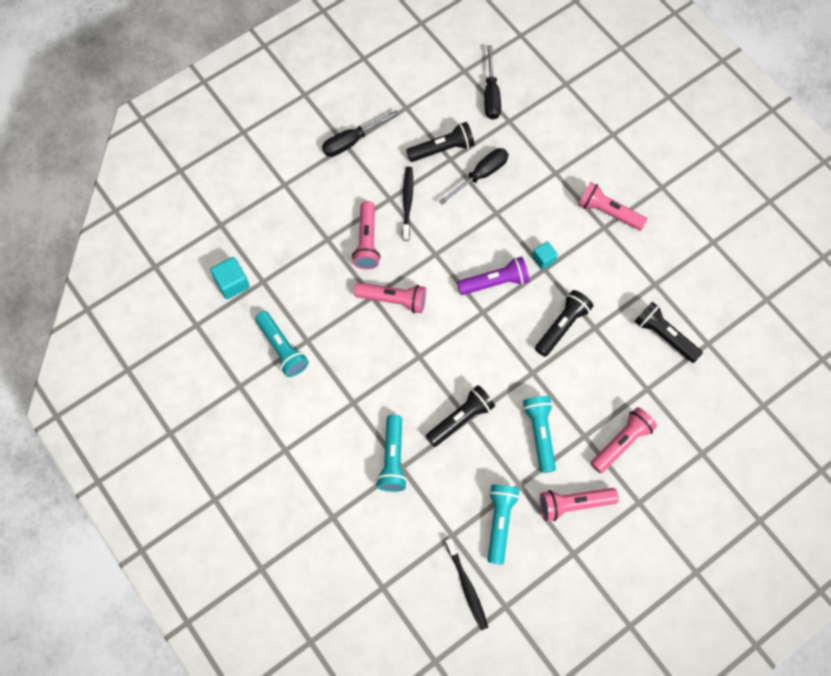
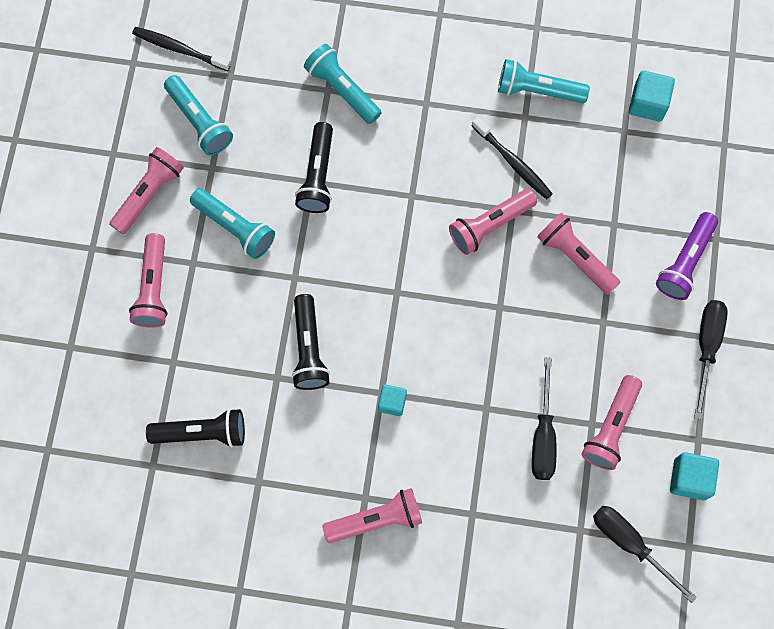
camera: 135 degrees right, 5 degrees up
(407, 202) = (582, 335): black toothbrush -> black toothbrush (513, 162)
(430, 95) = (689, 479): none -> turquoise cube
(442, 149) = (611, 427): black flashlight -> pink flashlight
(495, 282) = (414, 333): purple flashlight -> purple flashlight (685, 262)

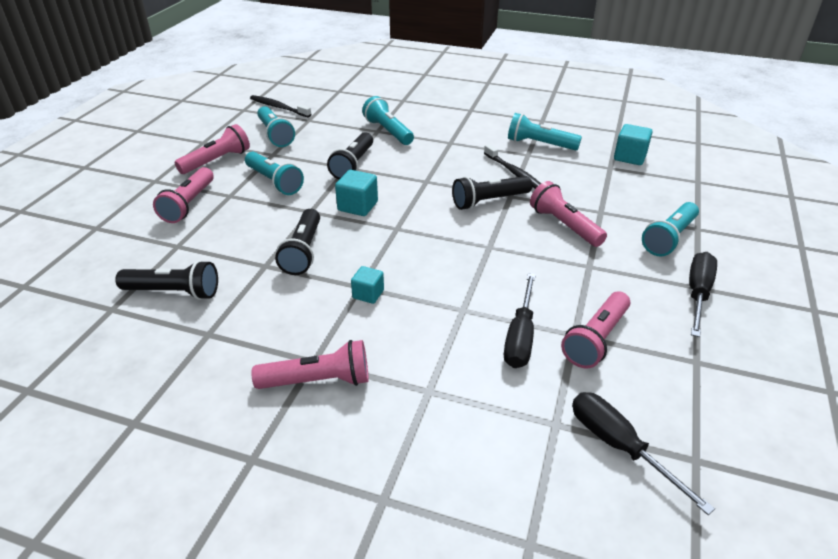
camera: 10 degrees right, 35 degrees down
(490, 225) = (489, 201): pink flashlight -> black flashlight
(685, 262) = (669, 238): purple flashlight -> turquoise flashlight
(689, 479) = (690, 394): turquoise cube -> turquoise cube (358, 206)

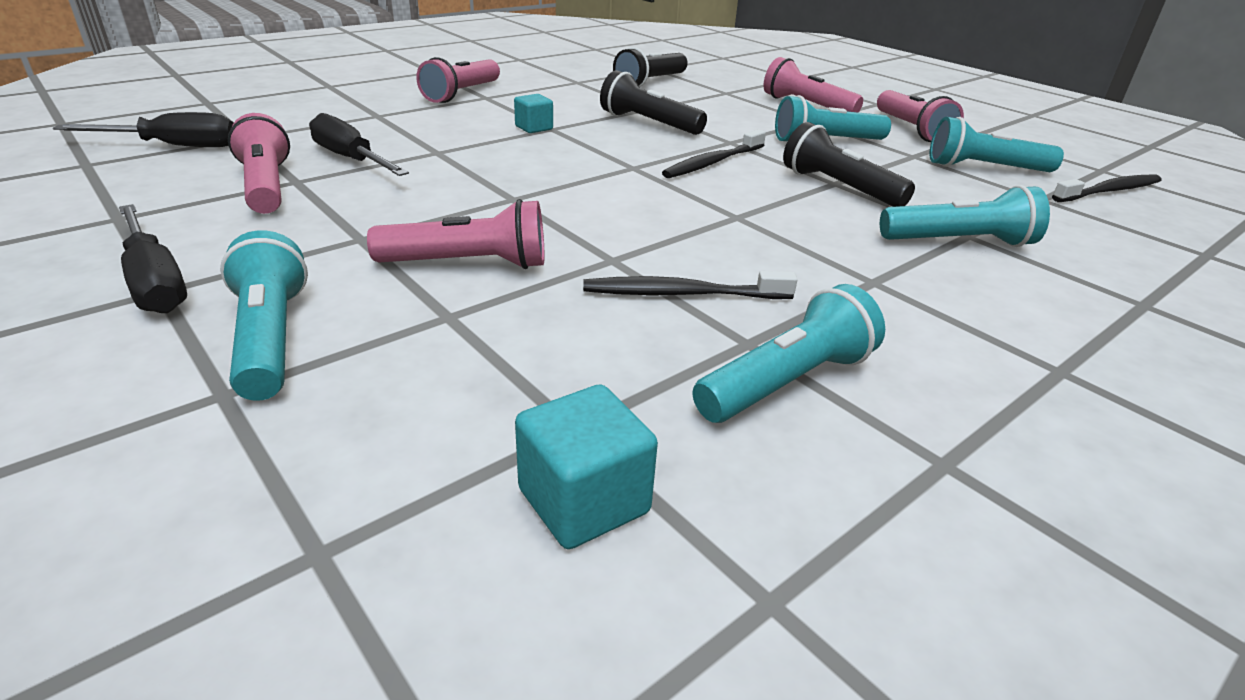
camera: 120 degrees right, 5 degrees down
(358, 206) = (712, 163): turquoise cube -> black toothbrush
(489, 201) = (618, 237): black flashlight -> none

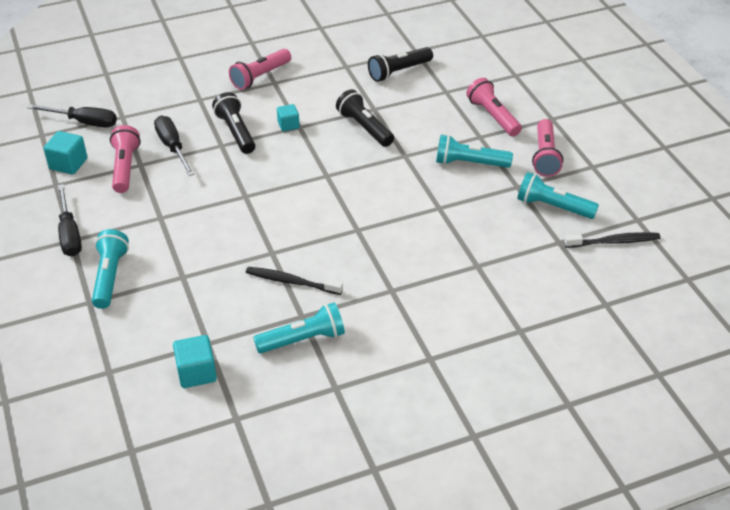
camera: 20 degrees right, 10 degrees up
(145, 191) = (68, 164): none -> turquoise cube
(469, 264) = (203, 244): pink flashlight -> none
(712, 163) = (377, 177): black toothbrush -> none
(839, 187) = (437, 212): black flashlight -> black flashlight (236, 132)
(959, 242) = (466, 270): turquoise flashlight -> none

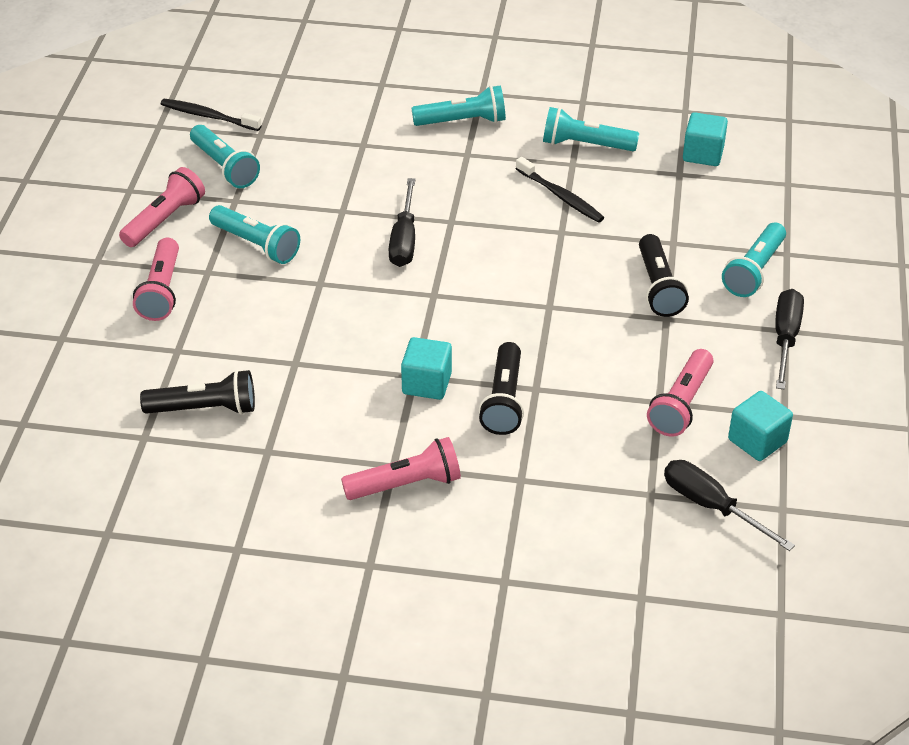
camera: 150 degrees left, 0 degrees up
(172, 147) = (602, 411): black screwdriver -> black screwdriver (404, 240)
(288, 125) = (427, 383): turquoise cube -> turquoise cube, size x1.52
(364, 127) = (333, 339): black flashlight -> black flashlight (658, 287)
(420, 320) = (463, 121): none -> turquoise flashlight

